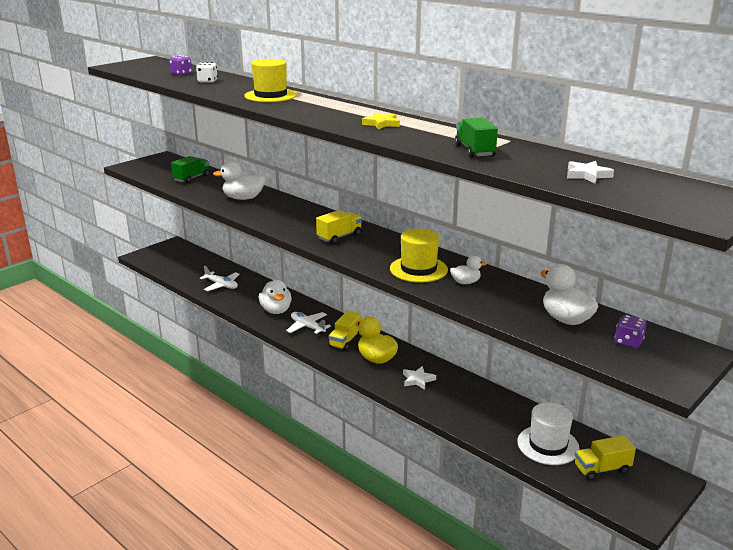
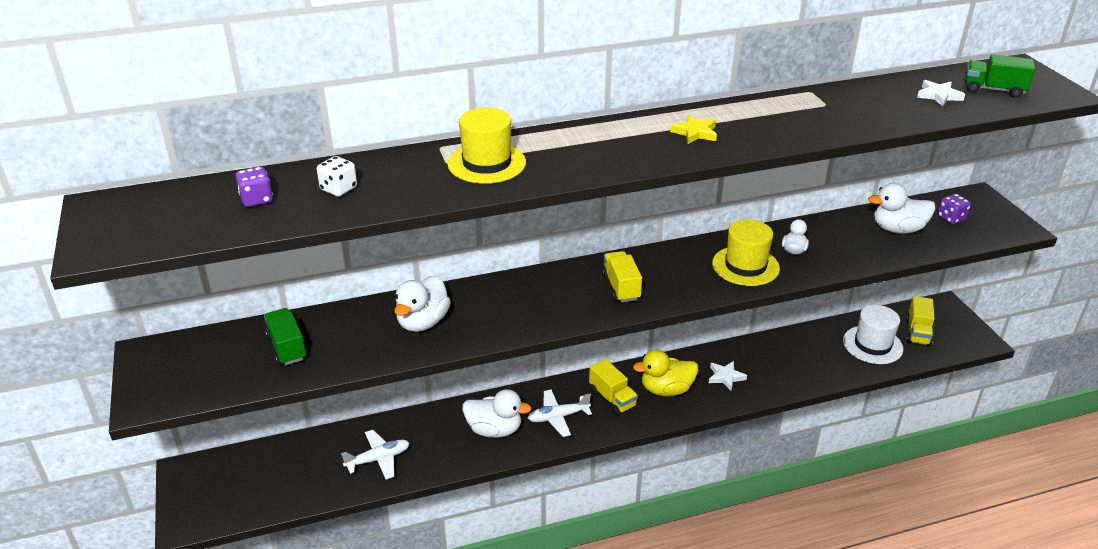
camera: 60 degrees left, 10 degrees up
(474, 151) = (835, 118): green truck -> green truck (993, 90)

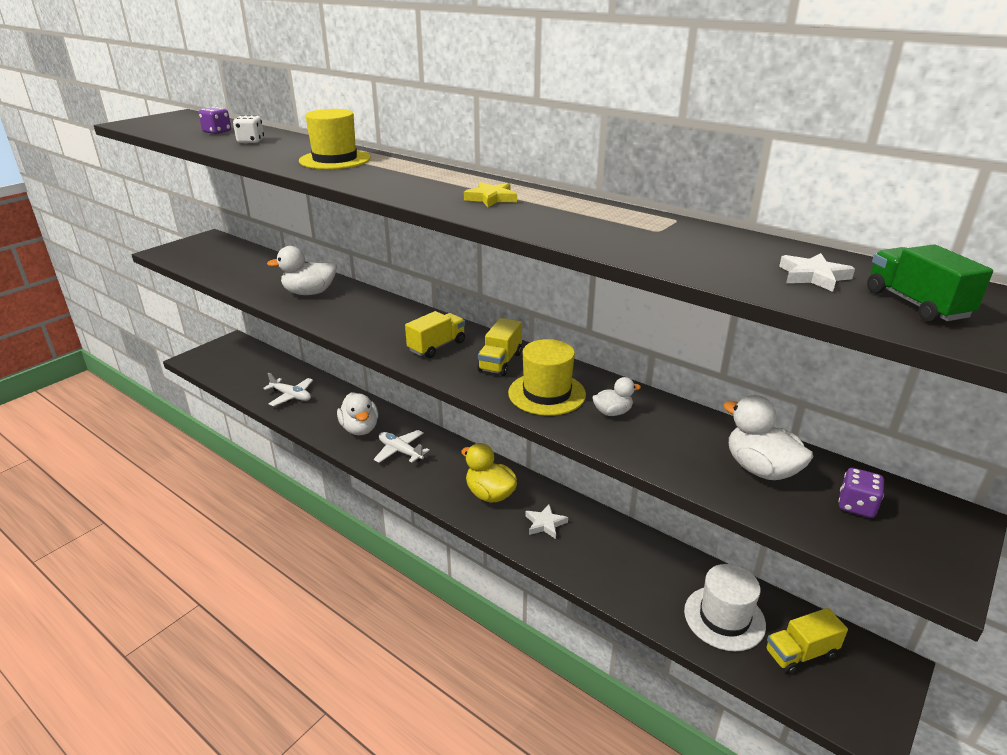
camera: 55 degrees right, 5 degrees down
(287, 347) = (244, 266): green truck -> none
(612, 398) = (449, 469): yellow truck -> yellow truck (500, 362)

